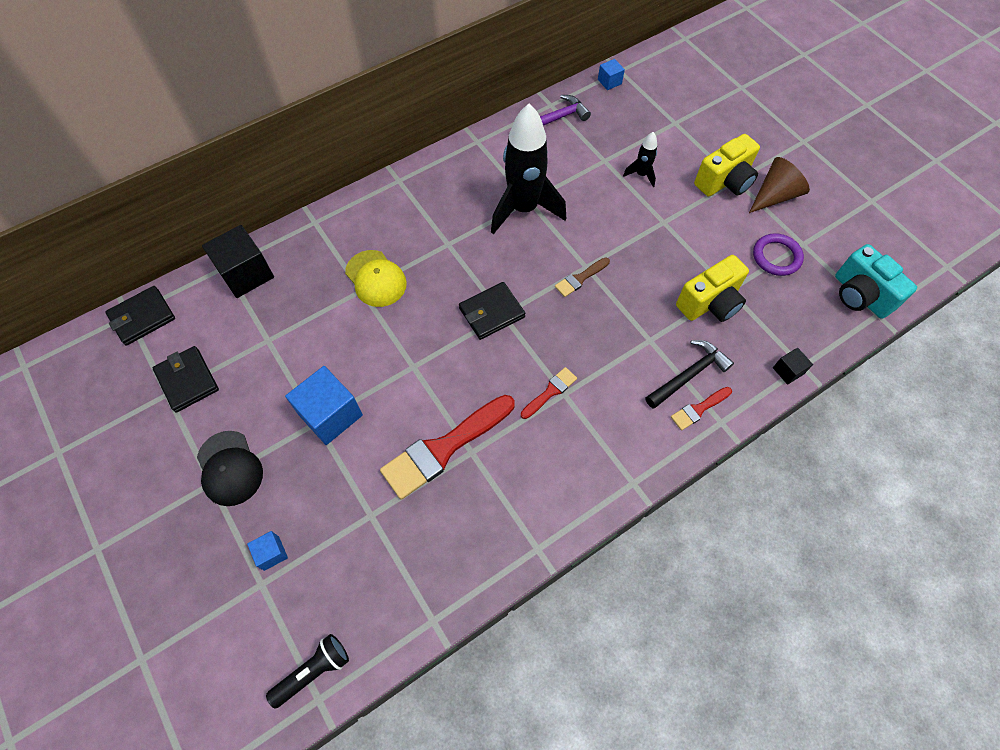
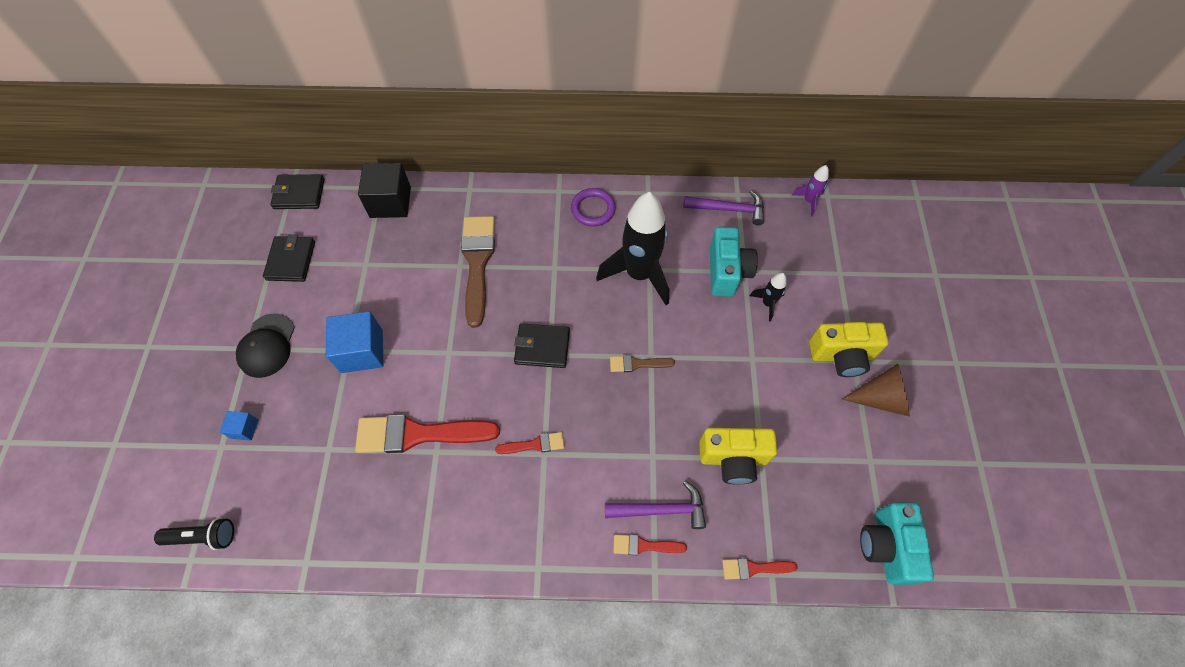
camera: 35 degrees right, 0 degrees up
(376, 279) = (477, 263): yellow cap -> brown brush
(591, 168) = (727, 272): none -> turquoise camera
(609, 82) = (808, 201): blue cube -> purple rocket
(689, 375) = (661, 510): black hammer -> purple hammer
(776, 257) = (833, 456): purple ring -> purple ring (593, 209)
(788, 371) = (754, 568): black cube -> red brush

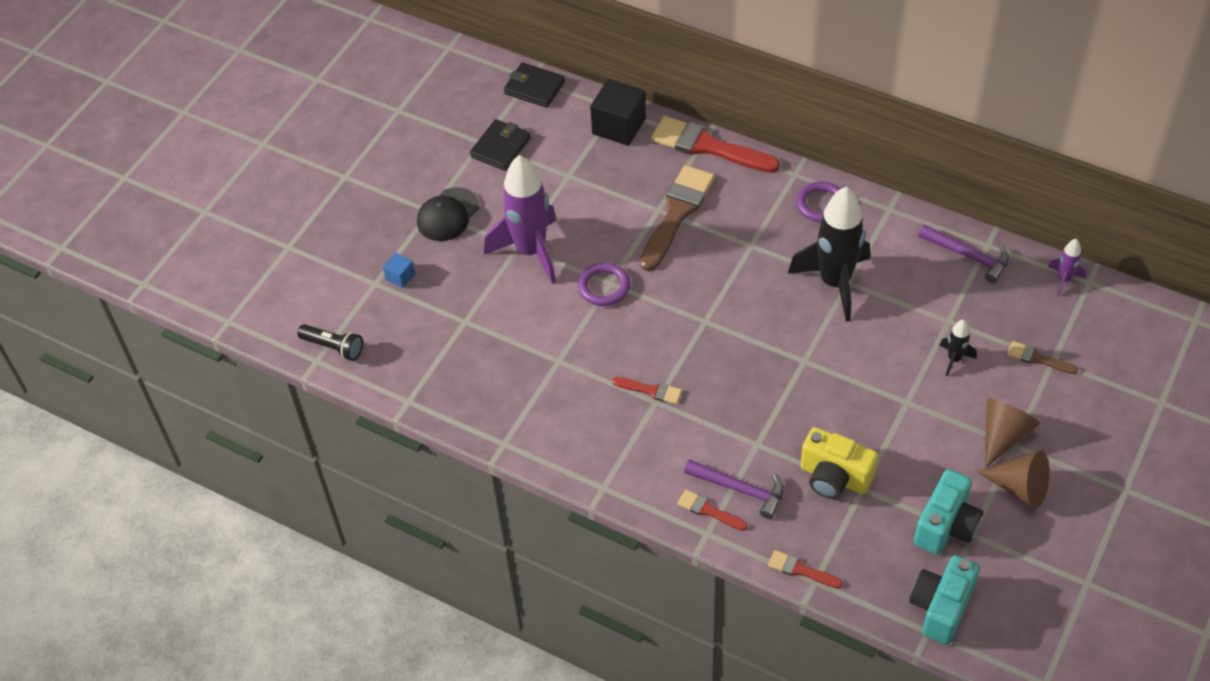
camera: 30 degrees right, 10 degrees down
(362, 351) = (530, 251): blue cube -> purple rocket
(419, 434) = (550, 340): red brush -> red brush (708, 146)
(445, 358) = (604, 287): none -> purple ring
(542, 347) = (701, 312): black wallet -> none
(637, 364) = (787, 362): brown brush -> brown brush (1038, 358)
(727, 272) = (929, 314): turquoise camera -> turquoise camera (946, 526)
(841, 356) = (1003, 435): yellow camera -> brown cone

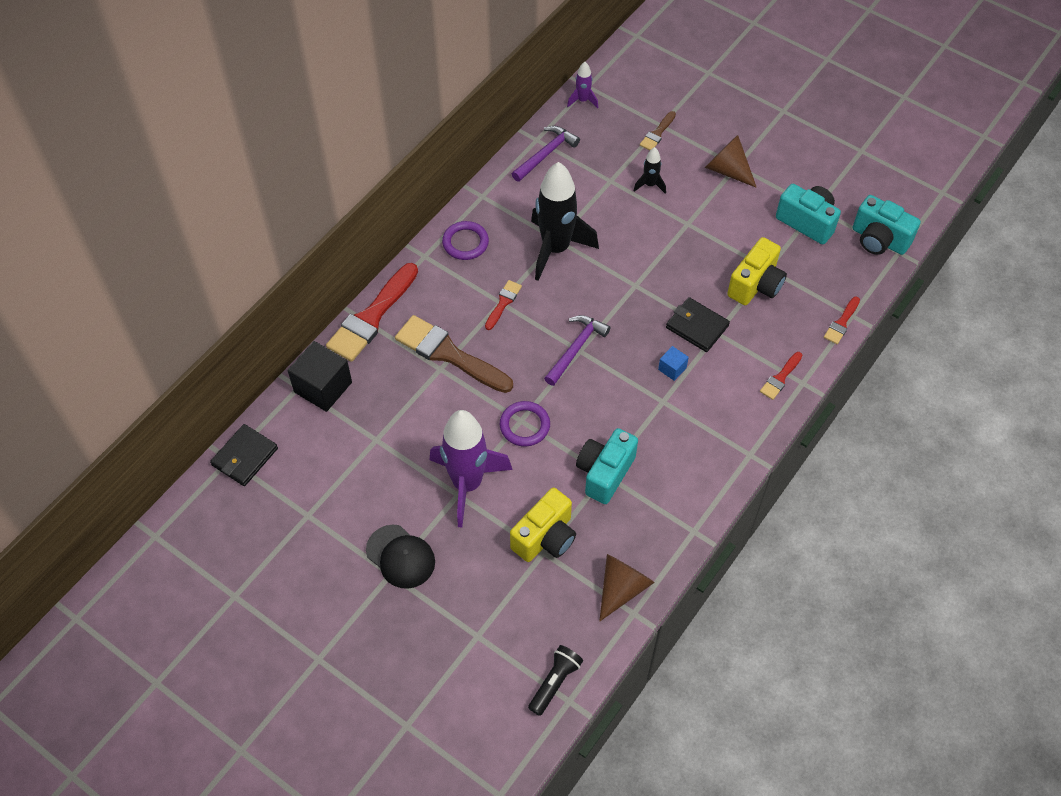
camera: 85 degrees left, 5 degrees up
(400, 276) = (474, 609): blue cube -> blue cube (672, 368)
(481, 320) = (545, 537): none -> yellow camera
(500, 147) = (320, 497): black wallet -> black wallet (697, 326)
(560, 360) = (604, 473): none -> turquoise camera
(651, 390) = (650, 403): red brush -> red brush (503, 303)
(740, 490) = (761, 352): purple hammer -> purple hammer (576, 348)
(1020, 487) = (776, 170): brown cone -> brown cone (622, 588)

